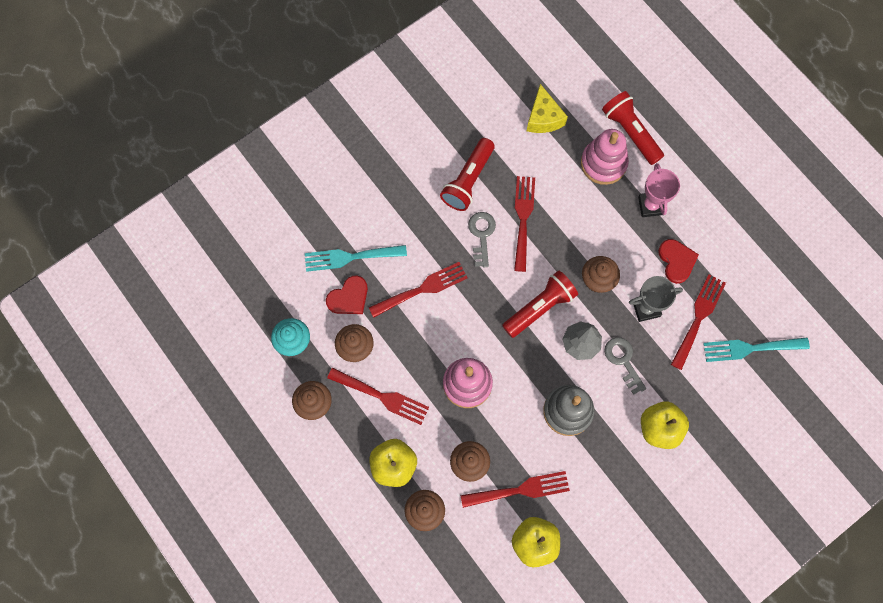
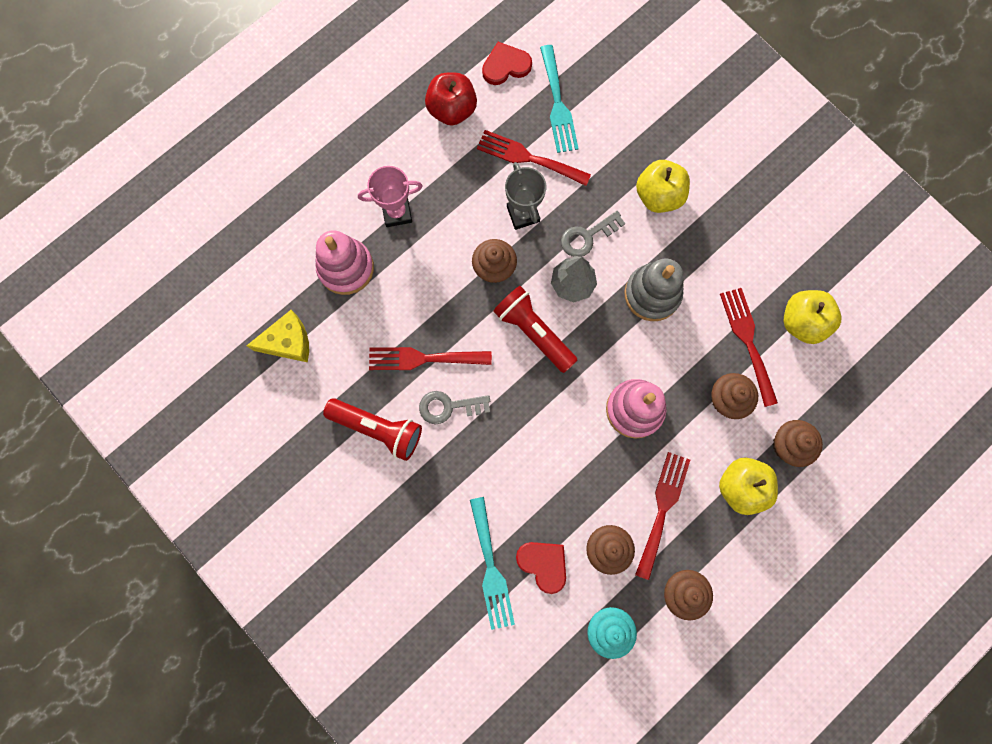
camera: 95 degrees left, 5 degrees up
(422, 289) = (524, 473): red fork -> none
(630, 132) = (303, 238): red flashlight -> none
(676, 261) = (463, 182): red heart -> red heart (505, 66)
(745, 257) = (452, 110): none -> red apple

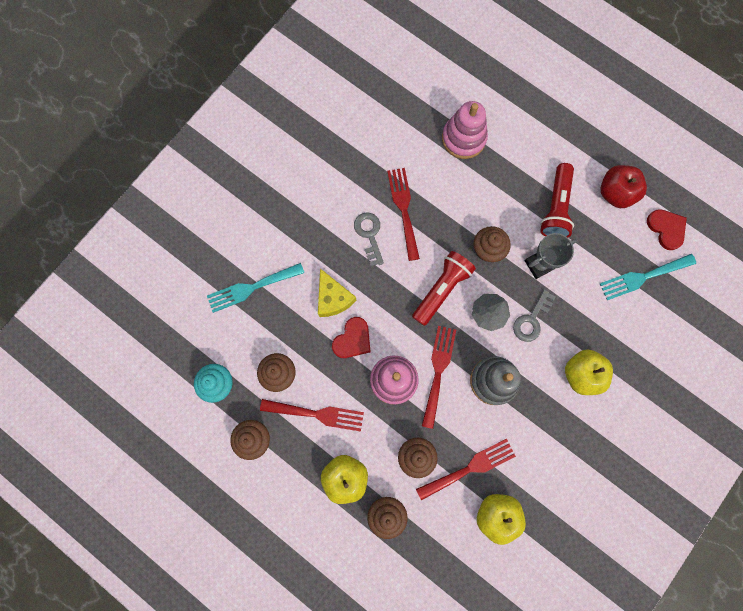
camera: 80 degrees right, 0 degrees up
(288, 342) = (397, 109): yellow cheese -> yellow cheese (333, 298)
(378, 428) = (343, 186): red flashlight -> red flashlight (556, 208)
(397, 212) = (517, 167): pink trophy -> none
(528, 158) = (589, 261): red fork -> red fork (438, 371)
(543, 564) = (260, 327): red heart -> red heart (352, 339)
(587, 236) = (531, 320): grey key -> grey key turned 105 degrees counterclockwise

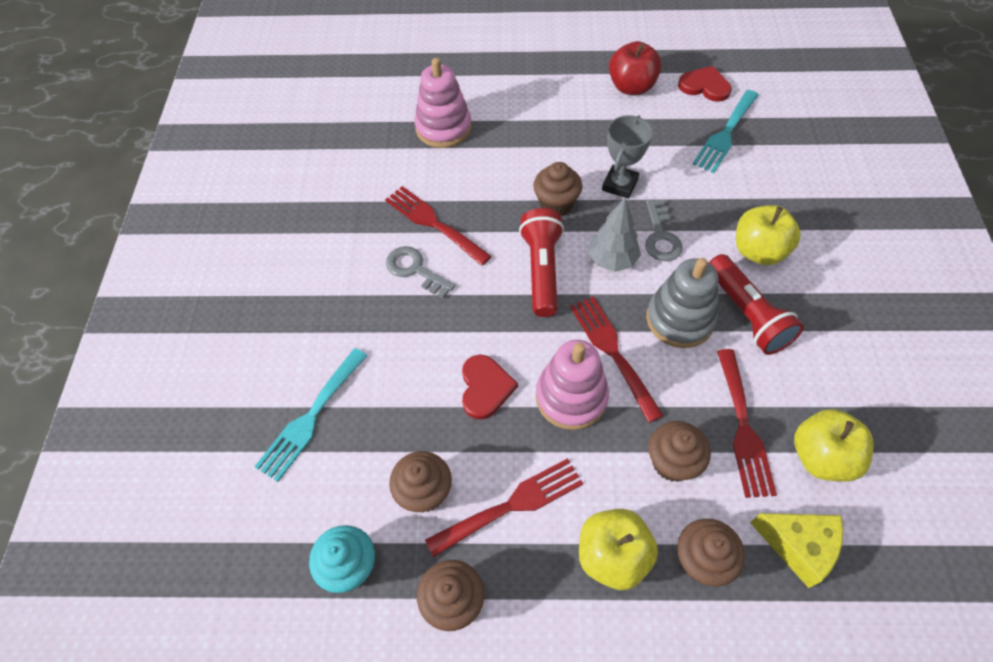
camera: 35 degrees left, 20 degrees down
(333, 298) = (425, 360): yellow cheese -> yellow cheese (798, 546)
(470, 468) = (743, 428): red fork -> red fork turned 150 degrees clockwise
(556, 208) = (588, 130): red flashlight -> red flashlight (747, 314)

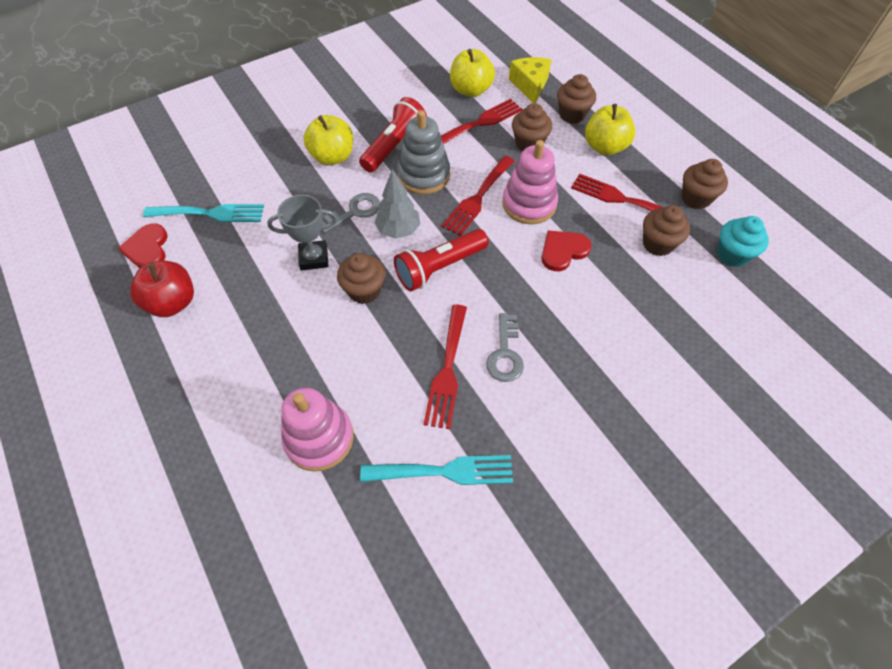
camera: 125 degrees left, 0 degrees up
(310, 418) = (679, 340): turquoise fork -> turquoise fork (444, 471)

